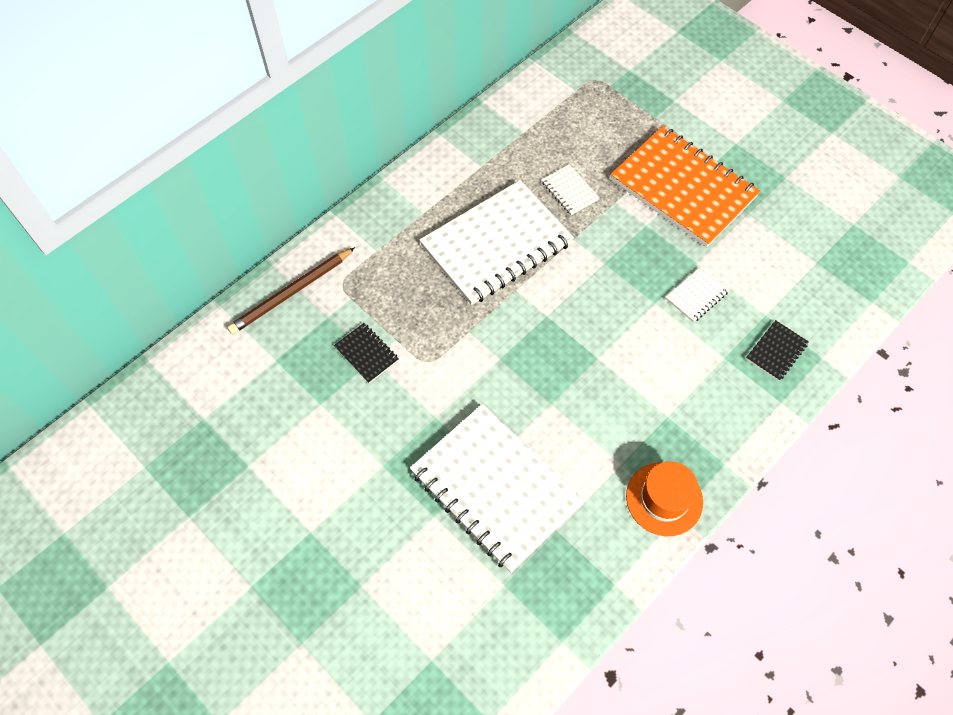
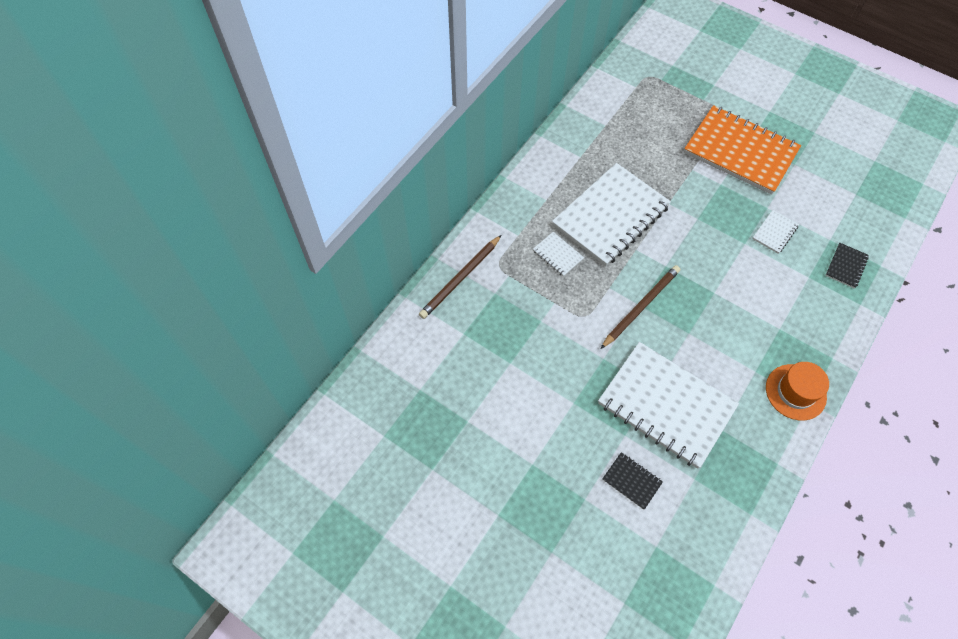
camera: 10 degrees left, 0 degrees up
(366, 354) = (535, 317): black notebook -> black notebook (632, 481)
(500, 361) = (641, 307): none -> brown pencil
(569, 191) = (654, 166): white notebook -> white notebook (557, 255)

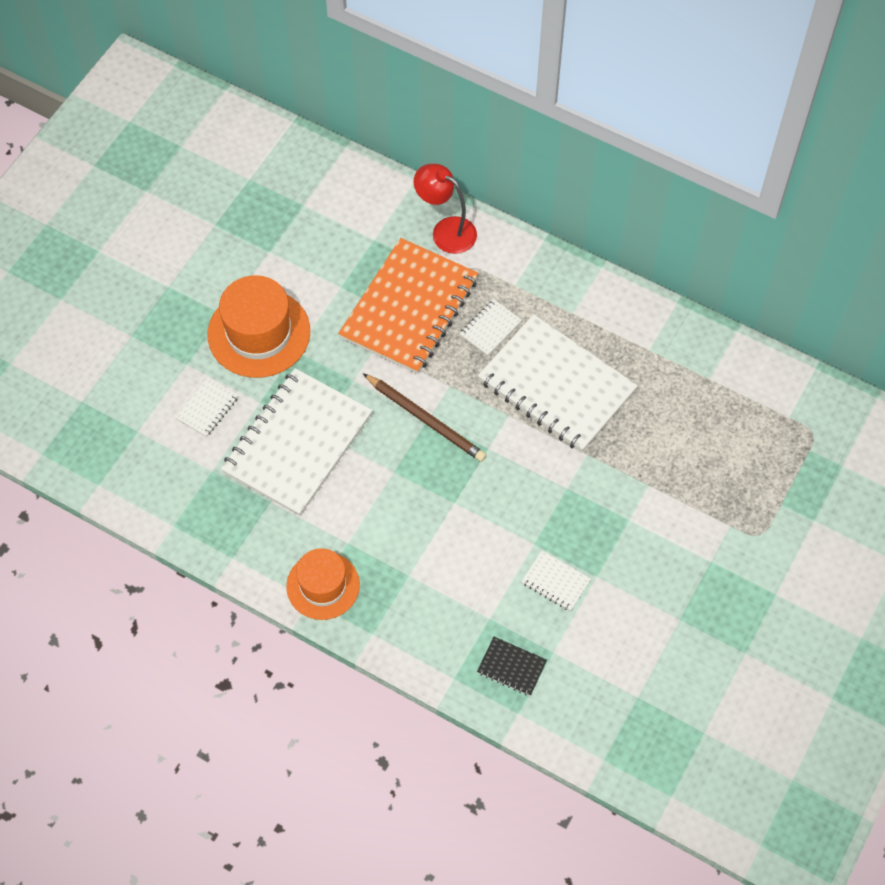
camera: 85 degrees right, 0 degrees up
(460, 278) = (446, 230): brown pencil -> red lamp
(554, 433) = (259, 333): none -> orange hat
(632, 481) = (207, 408): black notebook -> white notebook
(740, 151) = (690, 548): orange notebook -> orange notebook (409, 308)

